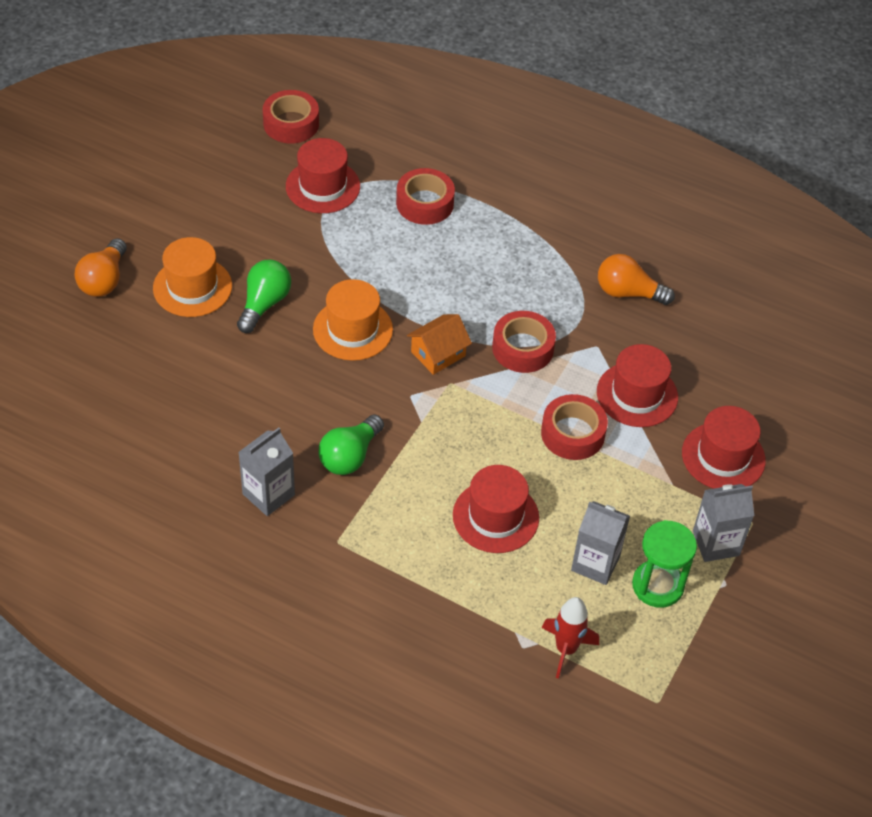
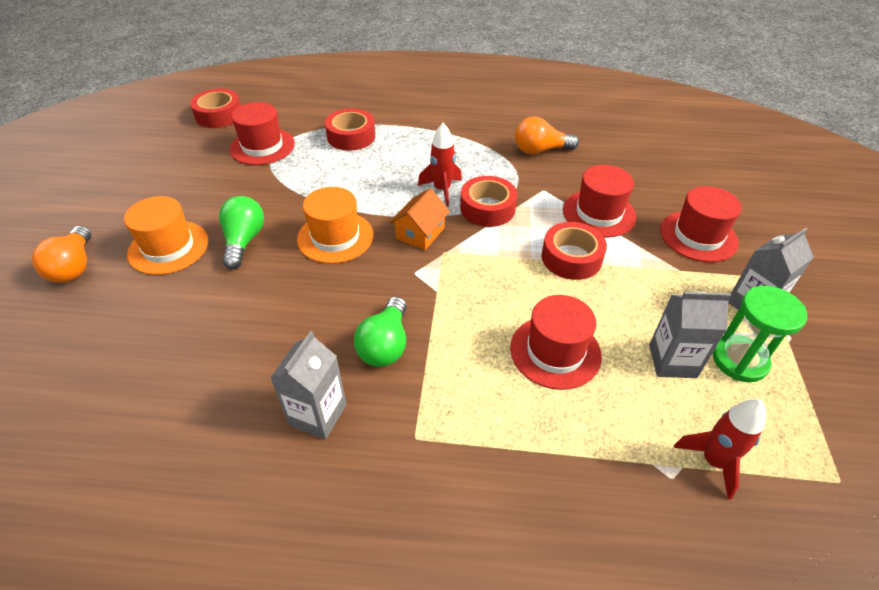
camera: 20 degrees left, 5 degrees down
(488, 309) = (442, 190): none -> red rocket

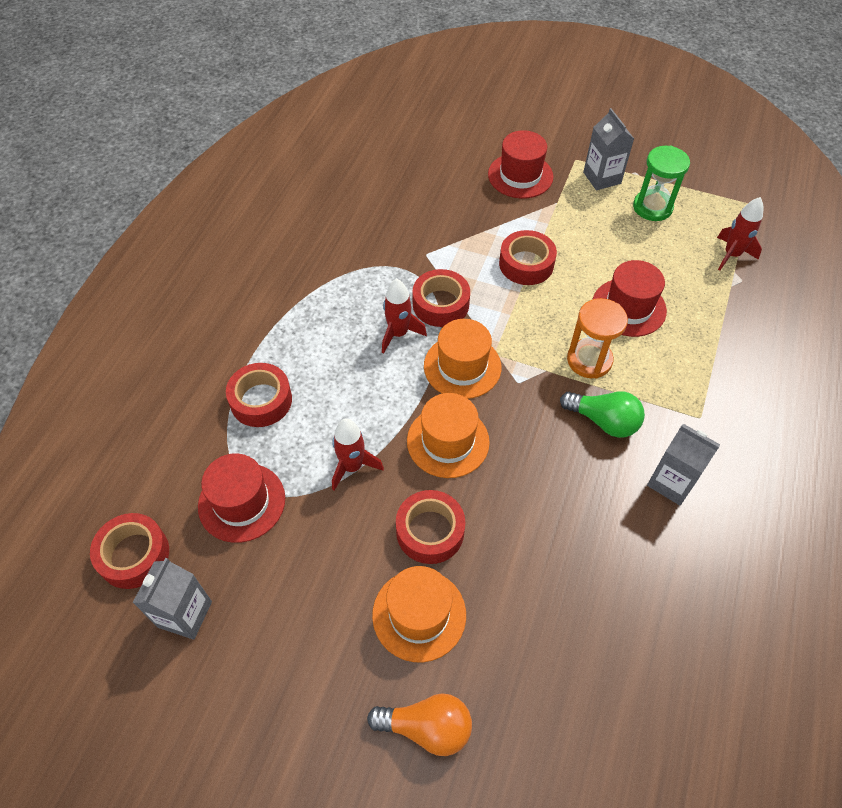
camera: 75 degrees left, 10 degrees up
(244, 241) = (430, 531): green light bulb -> red tape
(300, 189) = (352, 467): none -> red rocket
(420, 233) = (462, 366): orange house -> orange hat
(463, 324) = (589, 360): none -> orange hourglass
(540, 150) = (359, 237): orange light bulb -> none
(599, 213) = (473, 226): red hat -> none
(672, 361) = (648, 243): grey carton -> grey carton (185, 614)

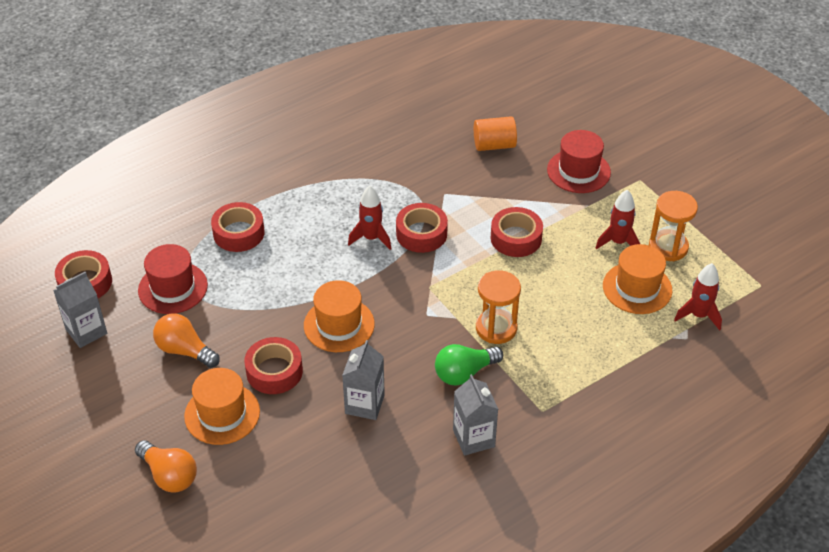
camera: 35 degrees right, 10 degrees down
(316, 566) = (185, 350): none -> orange light bulb
(352, 467) = (260, 305): red rocket -> red rocket (618, 242)
(427, 186) = (494, 145): none -> orange cylinder
(462, 366) = (396, 283): orange hat -> orange hat (637, 288)
(602, 178) = (648, 204): grey carton -> grey carton (364, 404)
(603, 421) = (464, 373): green light bulb -> green light bulb turned 90 degrees clockwise
(628, 307) = (567, 309): red hat -> none
(652, 207) = (668, 247): green hourglass -> orange hourglass

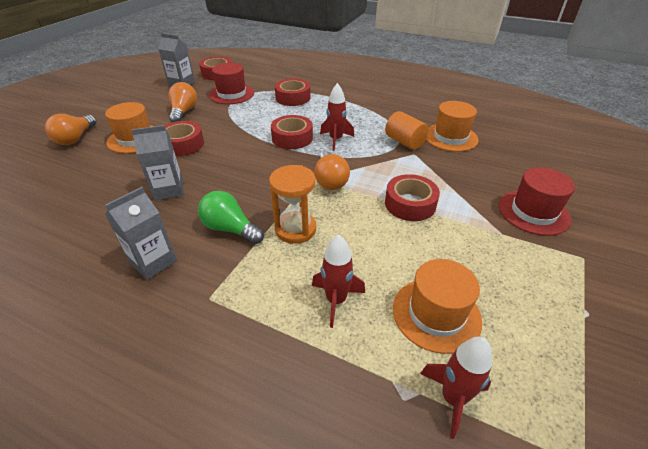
camera: 60 degrees right, 5 degrees down
(339, 325) = (242, 154): orange hat -> orange hat (450, 137)
(421, 234) = (362, 158): red tape -> red tape (292, 138)
(442, 275) = (330, 180): none -> orange light bulb
(494, 145) = (494, 158): orange cylinder -> orange cylinder (404, 142)
(618, 242) = (481, 273): red rocket -> red rocket (336, 300)
(668, 247) = (524, 319): orange hourglass -> none

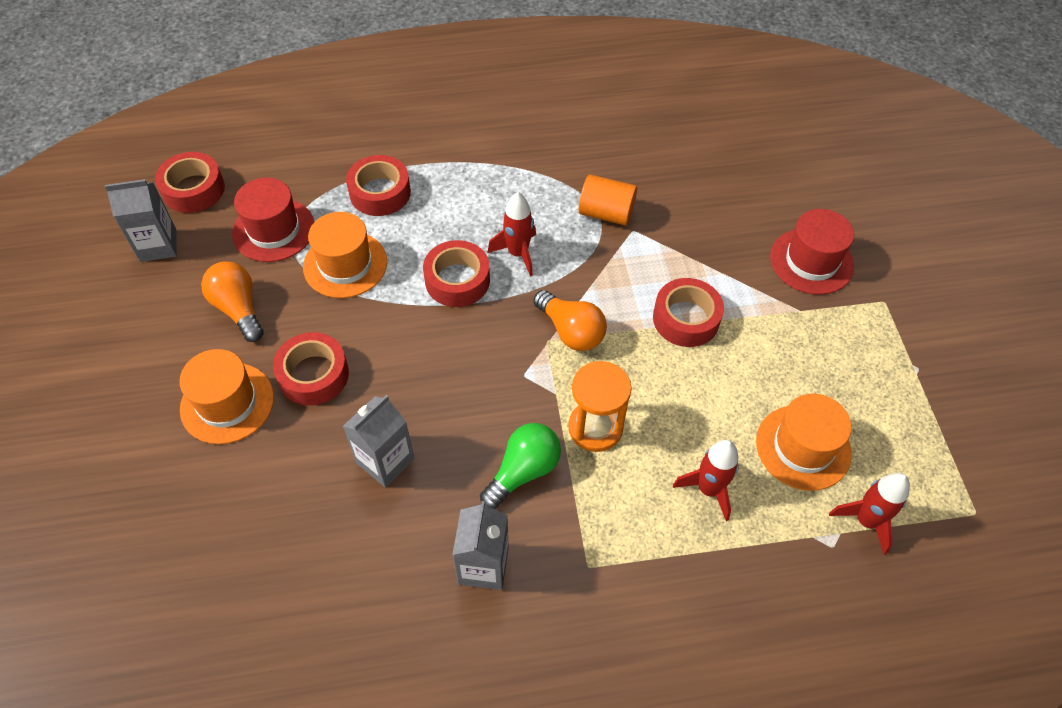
camera: 35 degrees left, 15 degrees up
(75, 138) = (126, 454): orange light bulb -> none
(230, 229) = (523, 471): green light bulb -> green light bulb turned 135 degrees clockwise
(450, 137) = (654, 175): orange hat -> orange hat (345, 264)

